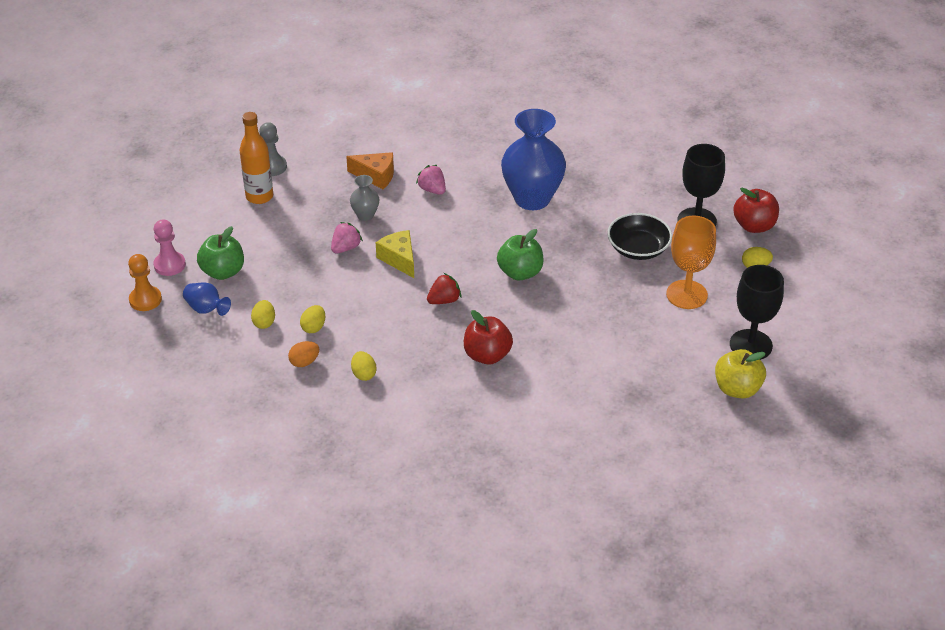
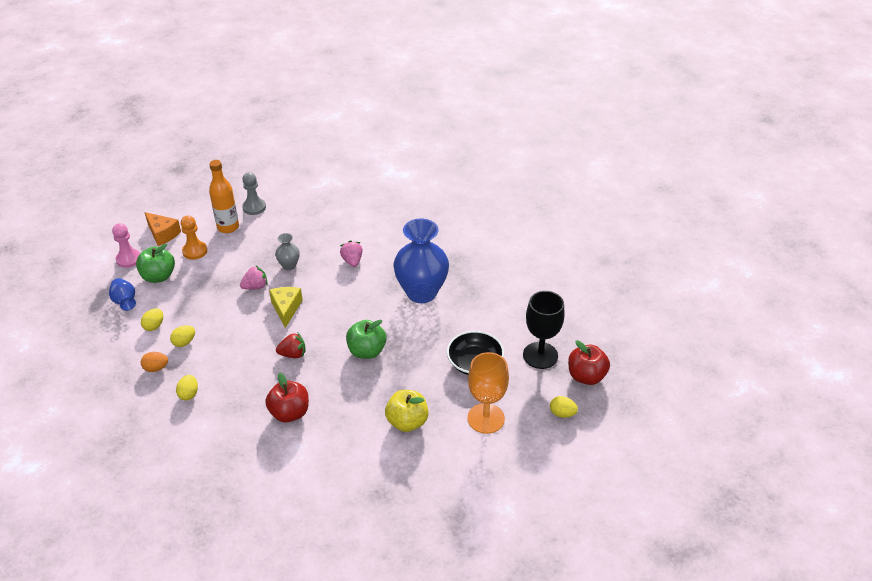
camera: 25 degrees right, 0 degrees up
(145, 300) = (92, 280): orange pawn -> orange pawn (195, 251)
(376, 176) = (320, 237): orange cheese -> orange cheese (163, 234)
(737, 389) = (468, 523): yellow apple -> yellow apple (407, 422)
(751, 345) = (508, 485): black goblet -> none

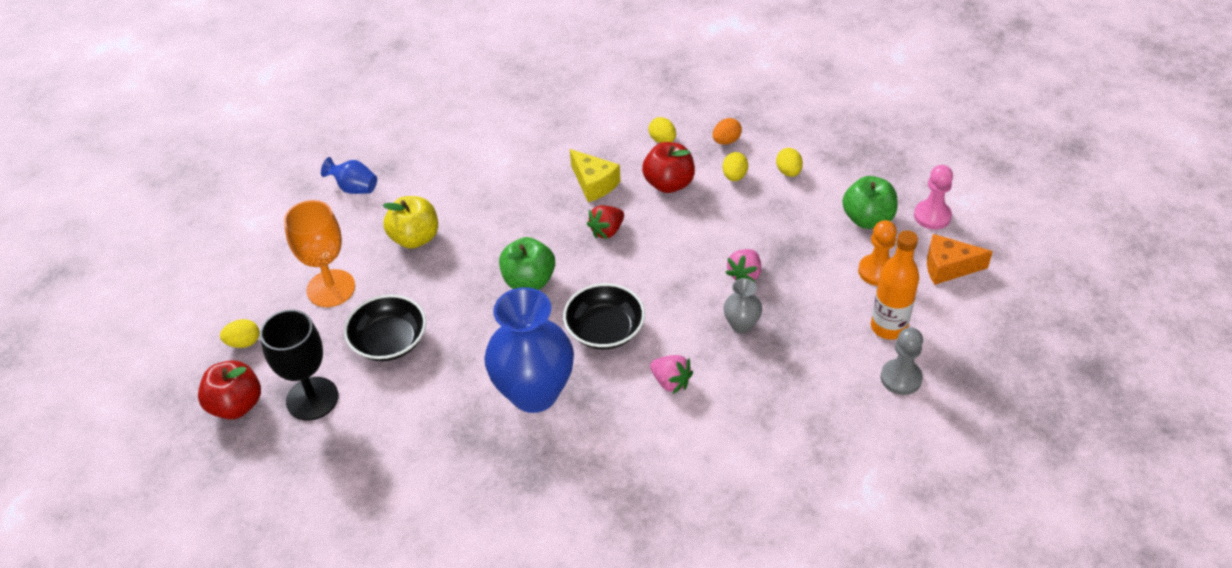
camera: 145 degrees right, 5 degrees up
(125, 301) = (857, 175): blue vase -> blue vase (354, 188)
(286, 309) = (675, 272): yellow cheese -> yellow cheese (594, 183)
(289, 413) = (544, 180): red apple -> red apple (669, 183)
(355, 301) = (605, 329): none -> black bowl

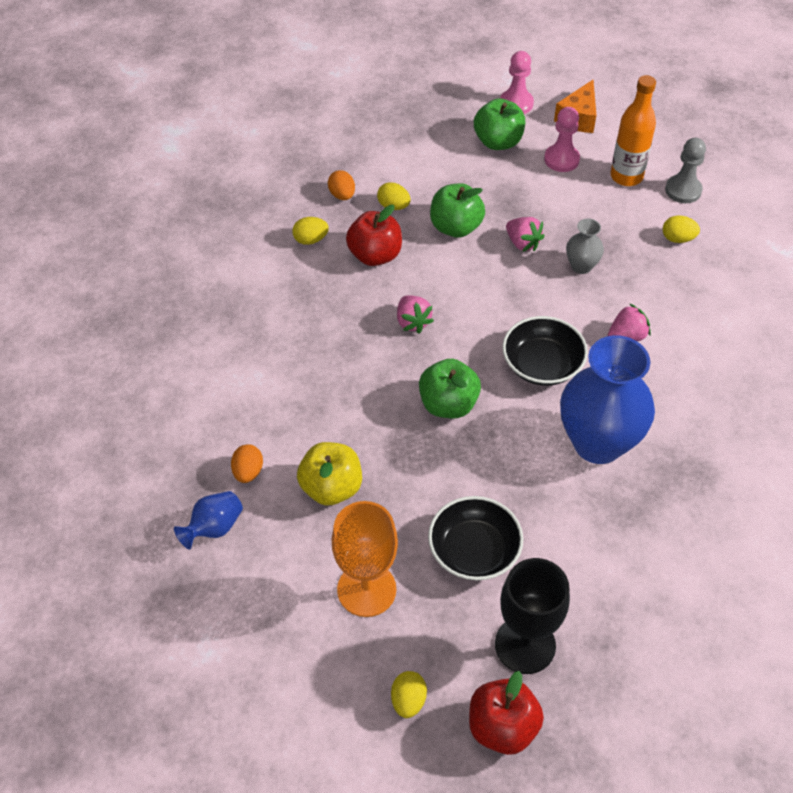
camera: 70 degrees left, 5 degrees up
(410, 188) = (248, 472): none -> orange egg
(594, 183) = (340, 311): yellow cheese -> none
(607, 231) = (412, 322): red strawberry -> pink strawberry
(735, 224) = (455, 227): none -> green apple
(788, 172) = (410, 169): yellow egg -> yellow egg (678, 239)
(877, 271) = (561, 159): orange pawn -> pink pawn

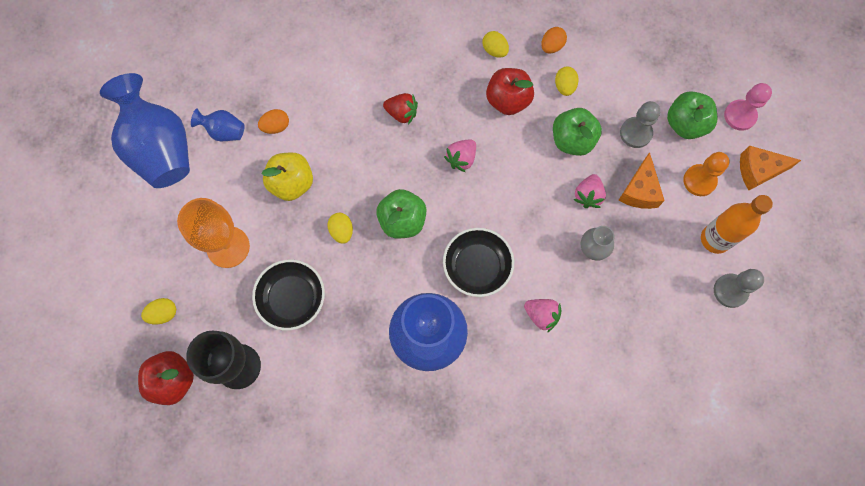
camera: 60 degrees right, 20 degrees up
(184, 608) = (160, 149): none -> blue vase
(322, 348) = (402, 113): none -> red strawberry
(482, 179) = (635, 133): none -> grey pawn
(543, 204) = (639, 190): none -> orange cheese
(561, 159) = (699, 181): pink pawn -> orange pawn
(678, 239) = (671, 310): yellow egg -> yellow egg (342, 231)

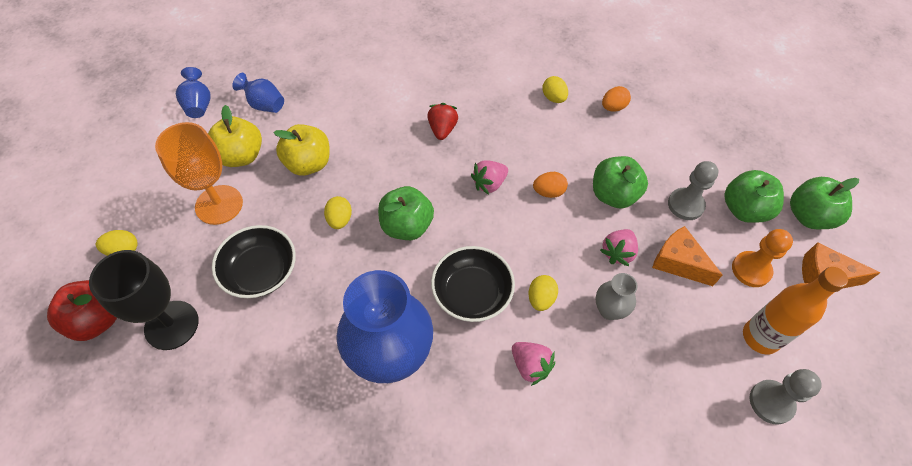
camera: 15 degrees right, 15 degrees down
(160, 149) = (198, 105): blue vase -> blue vase, size x0.46
(226, 192) = (241, 156): none -> yellow apple
(276, 126) = (315, 112): orange egg -> orange egg (548, 192)
(402, 113) = (442, 129): red strawberry -> red strawberry turned 120 degrees counterclockwise
(508, 100) = (554, 143): red apple -> none
(564, 86) = (617, 145): yellow egg -> yellow egg (541, 299)
(639, 190) = (678, 262): orange cheese -> orange cheese turned 105 degrees clockwise
(740, 116) = (808, 216): pink pawn -> green apple

